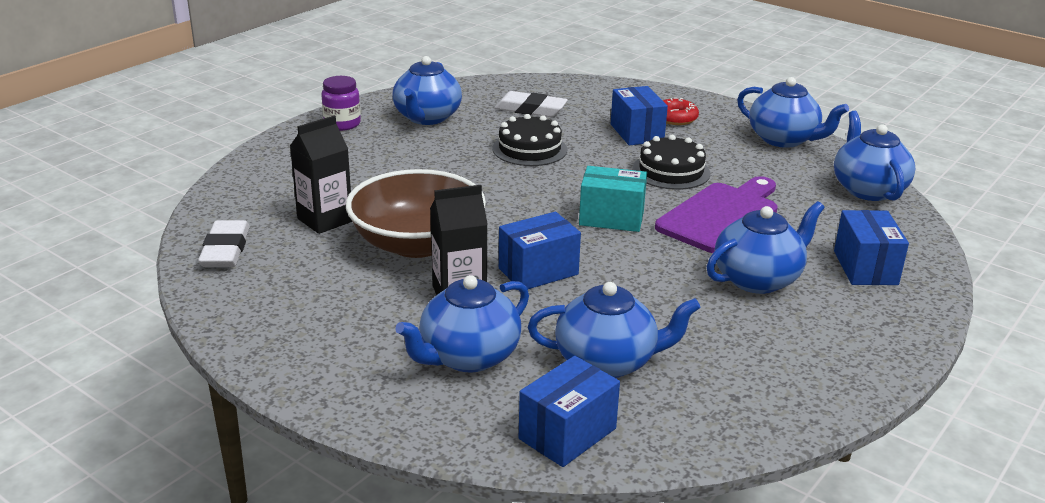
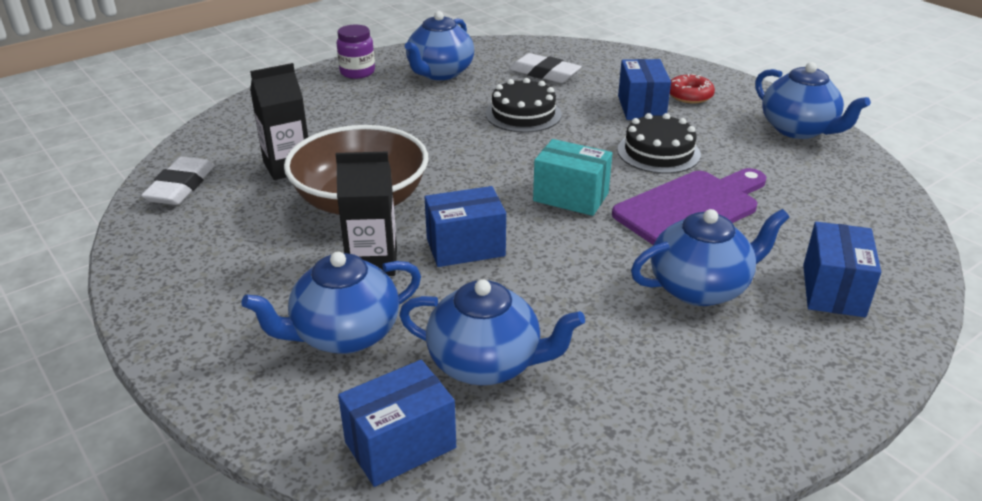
camera: 15 degrees right, 5 degrees up
(868, 189) = (873, 196): blue teapot -> none

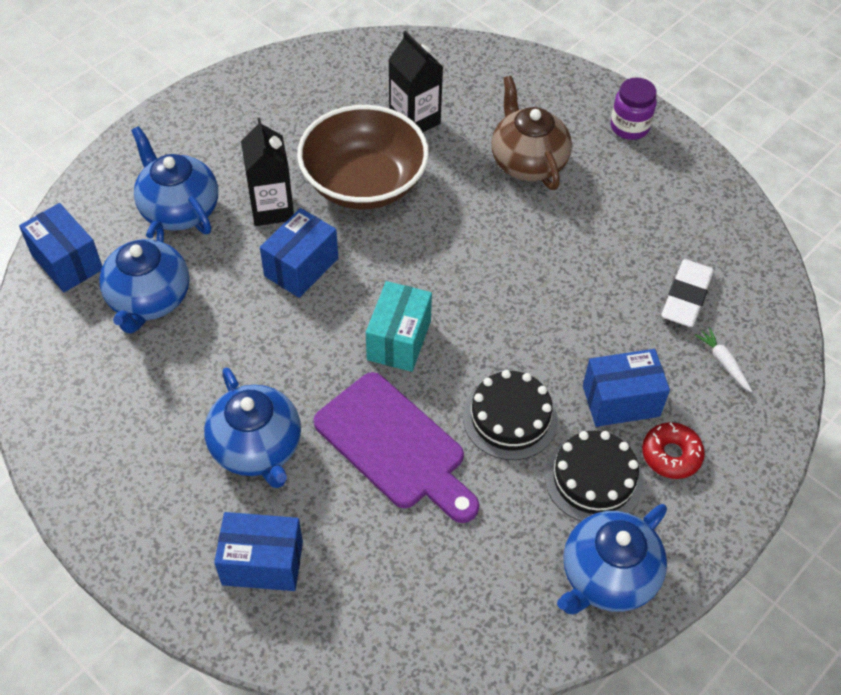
camera: 80 degrees right, 20 degrees up
(181, 186) = (368, 62): white eraser -> none
(375, 117) = (527, 162): none -> brown teapot
(440, 73) = (652, 197): blue teapot -> none
(465, 247) = (301, 267): blue box -> blue box turned 60 degrees clockwise
(523, 114) = (569, 285): black cake -> black cake (593, 479)
(607, 69) = (723, 363): none -> white carrot

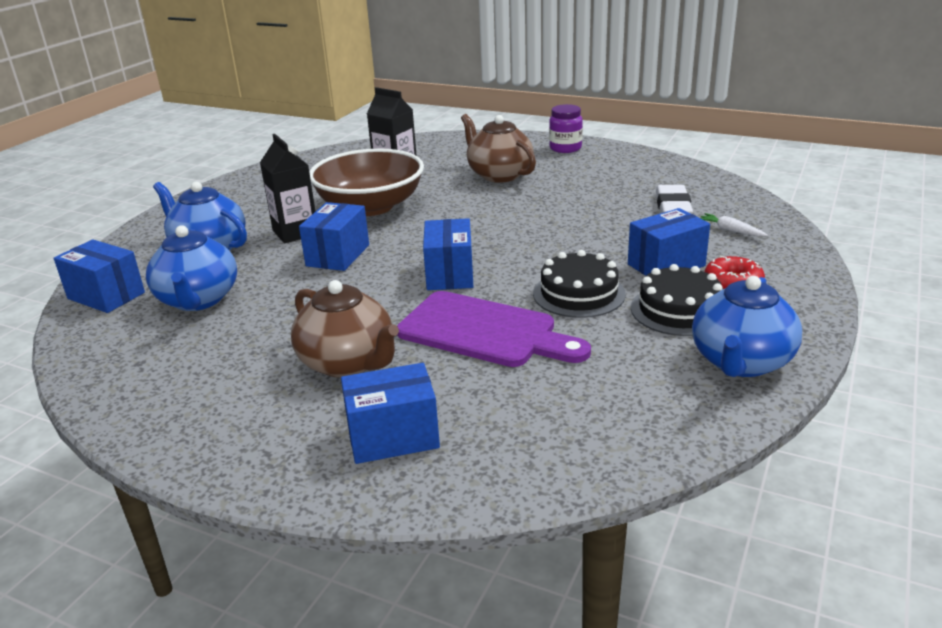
camera: 15 degrees left, 25 degrees down
(257, 448) = (348, 363): blue teapot -> brown teapot
(399, 340) = (450, 274): turquoise box -> blue box

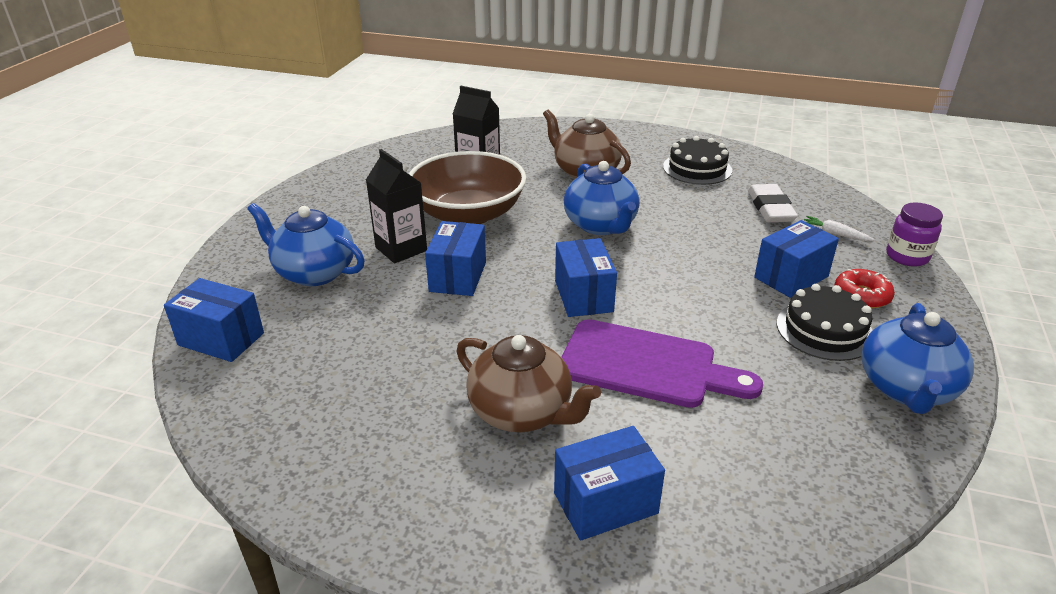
camera: 10 degrees left, 5 degrees up
(198, 300) = (328, 340): blue teapot -> blue teapot (601, 225)
(565, 148) = (638, 139): purple jar -> purple jar (907, 257)
(579, 293) = (721, 314): black cake -> black cake (697, 168)

